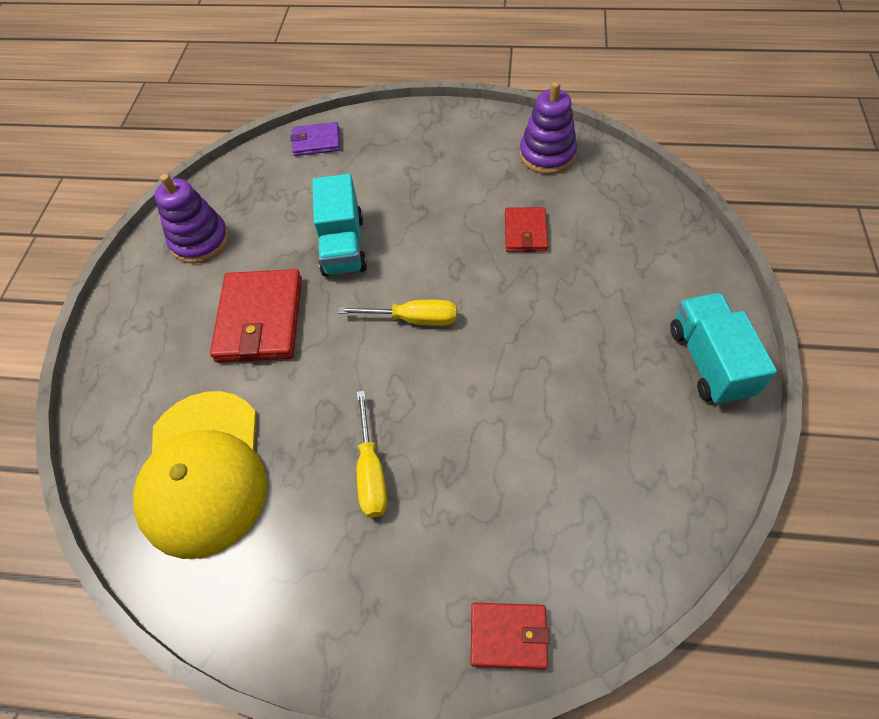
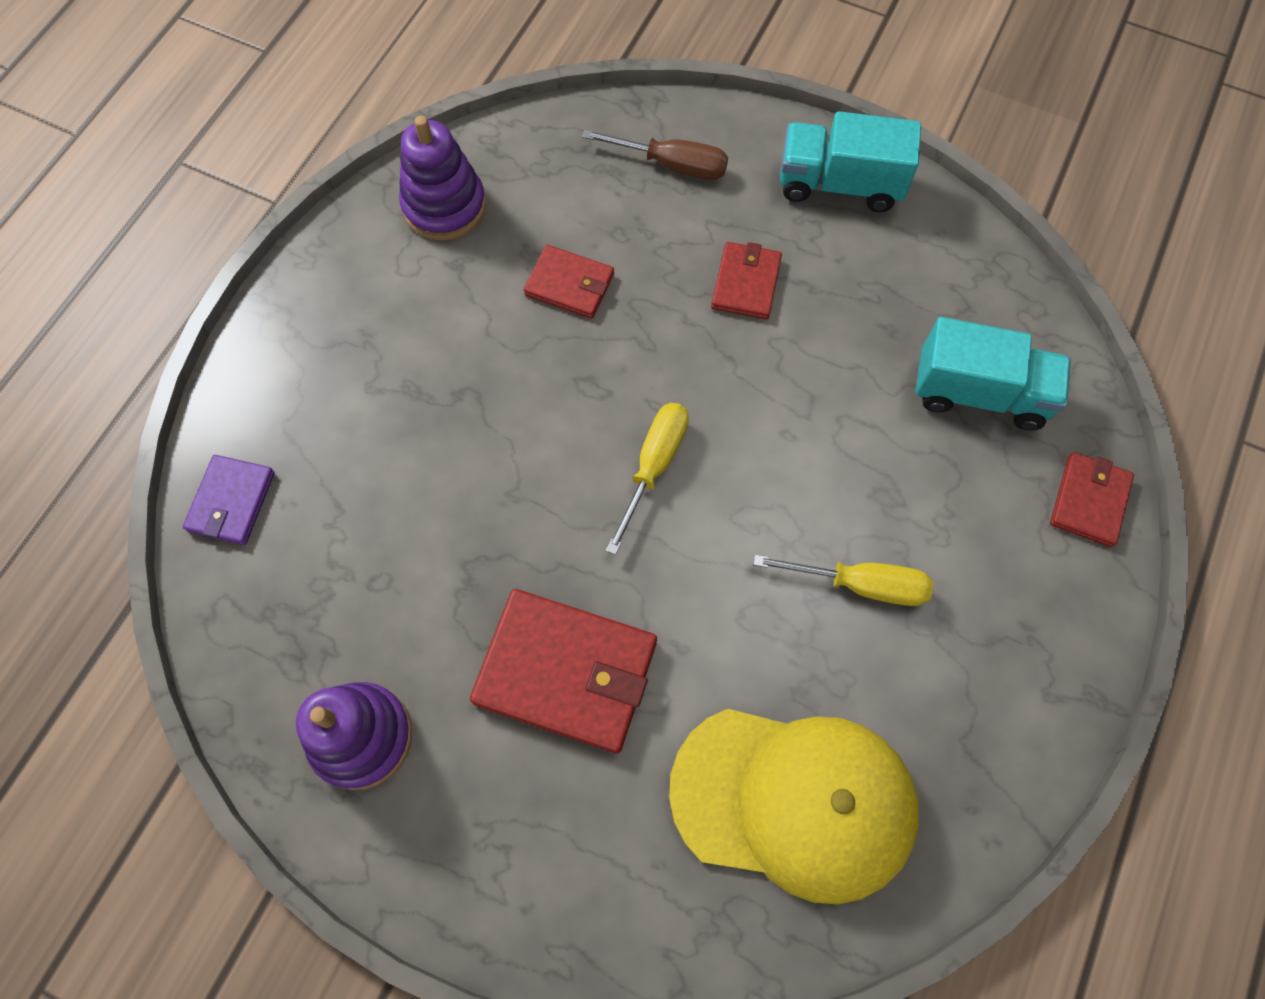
camera: 75 degrees left, 10 degrees up
(343, 246) = (480, 520): turquoise truck -> turquoise truck (979, 393)
(582, 327) = (746, 283): none -> red wallet
(655, 254) = (672, 165): none -> brown screwdriver

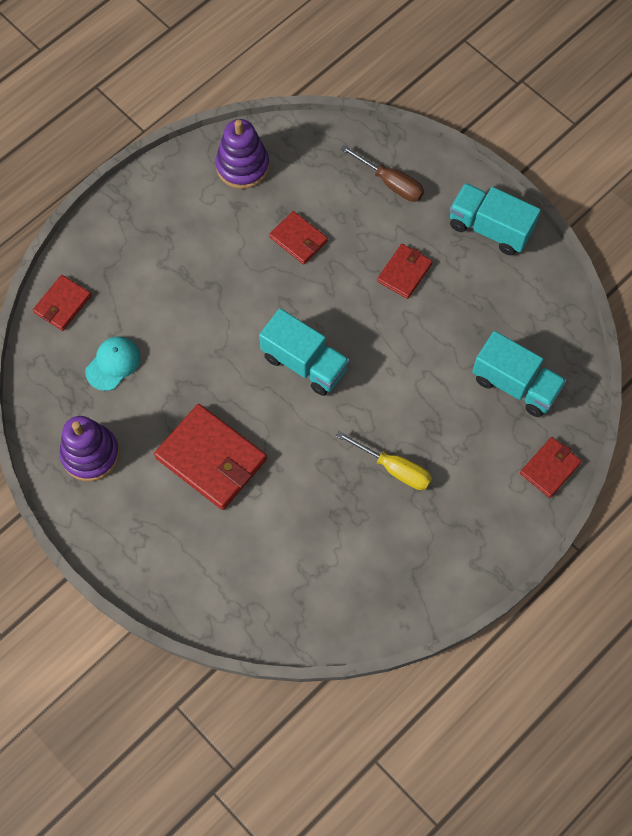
camera: 20 degrees right, 0 degrees up
(231, 502) = (62, 304): purple wallet -> red wallet
(348, 570) = (113, 364): none -> turquoise cap
(654, 466) = (304, 363): yellow screwdriver -> turquoise truck
(794, 801) = (307, 567): yellow cap -> none

